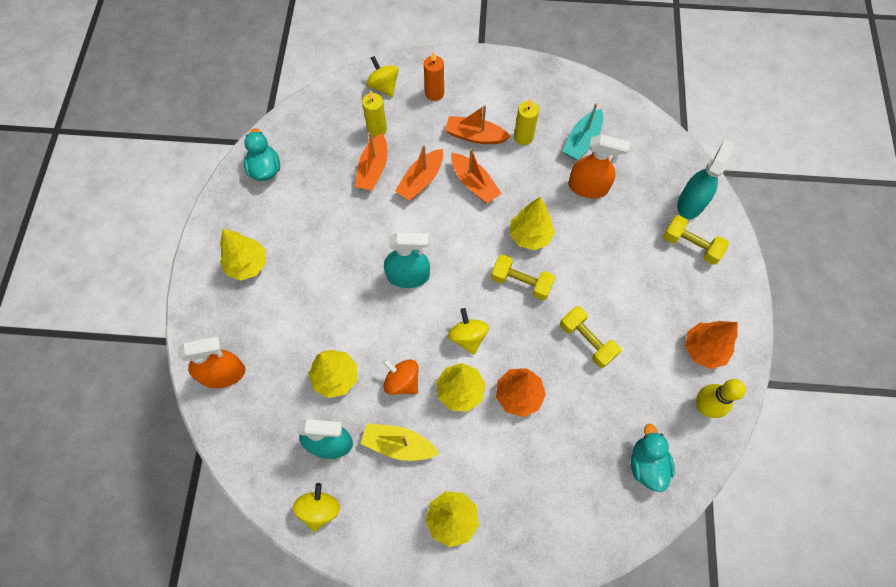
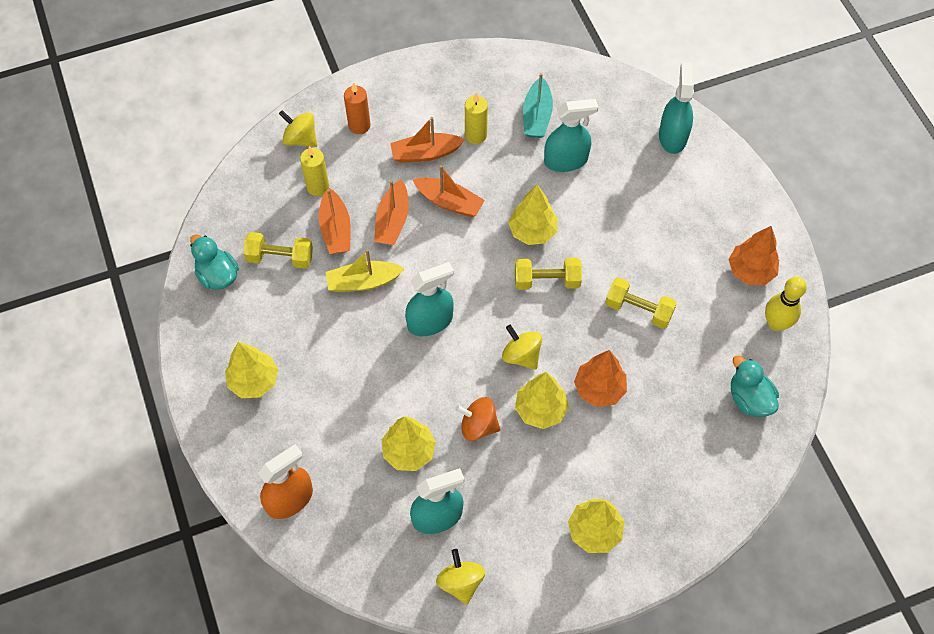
camera: 25 degrees left, 5 degrees down
(398, 444) = (506, 487): yellow boat -> yellow boat (363, 282)
(588, 187) = (566, 160): orange spray bottle -> turquoise spray bottle
(691, 245) = (692, 177): yellow dumbbell -> yellow dumbbell (280, 257)

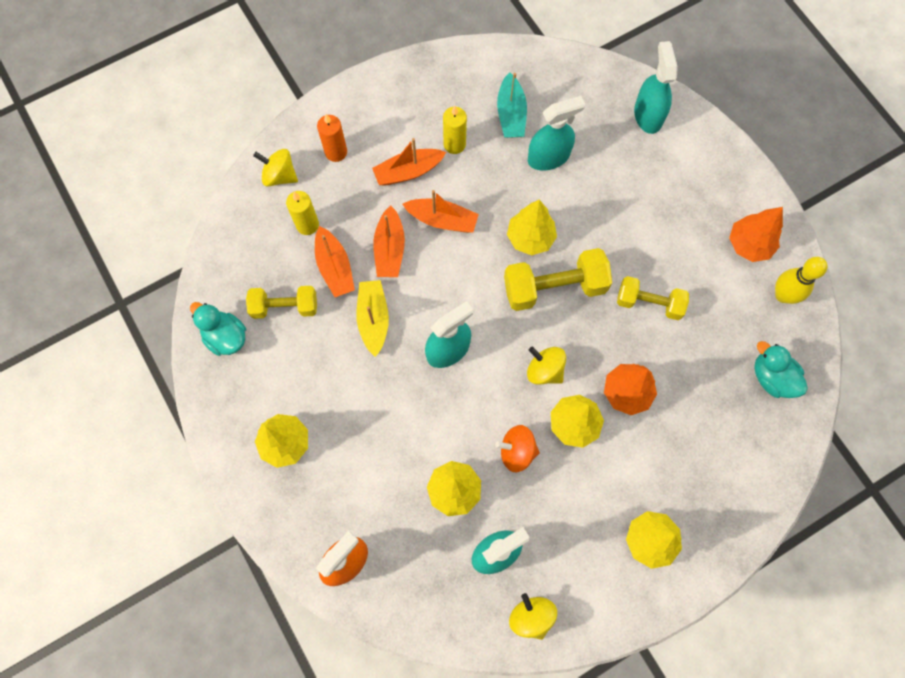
camera: 10 degrees left, 10 degrees up
(363, 282) = (373, 319): yellow boat -> yellow boat turned 105 degrees clockwise
(547, 281) = (554, 287): yellow dumbbell -> yellow dumbbell, size x1.52

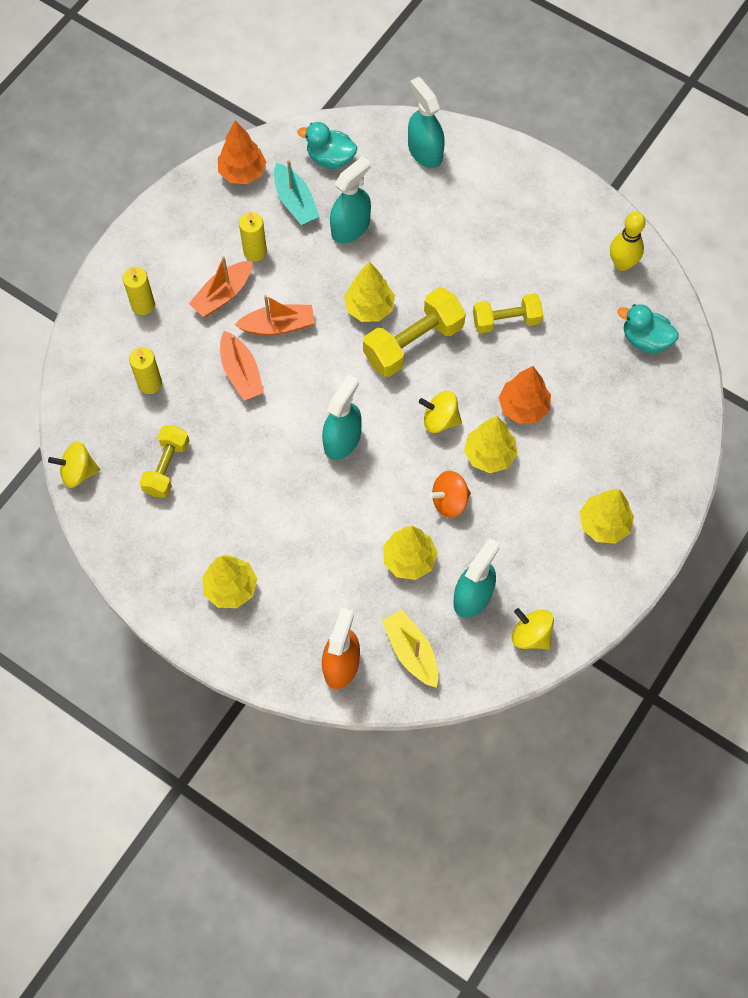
camera: 25 degrees left, 5 degrees down
(225, 337) = (123, 518): turquoise duck -> turquoise duck (330, 158)
(279, 176) = (98, 349): yellow spinning top -> yellow spinning top (78, 472)
(285, 307) = (167, 467): yellow dumbbell -> yellow dumbbell turned 45 degrees counterclockwise
(335, 267) = (197, 411): orange boat -> none
(336, 152) = (143, 305): orange candle -> yellow candle
(373, 319) = (258, 442): yellow boat -> yellow boat (411, 651)
(749, 245) = (571, 232): orange tree -> orange tree (242, 172)

